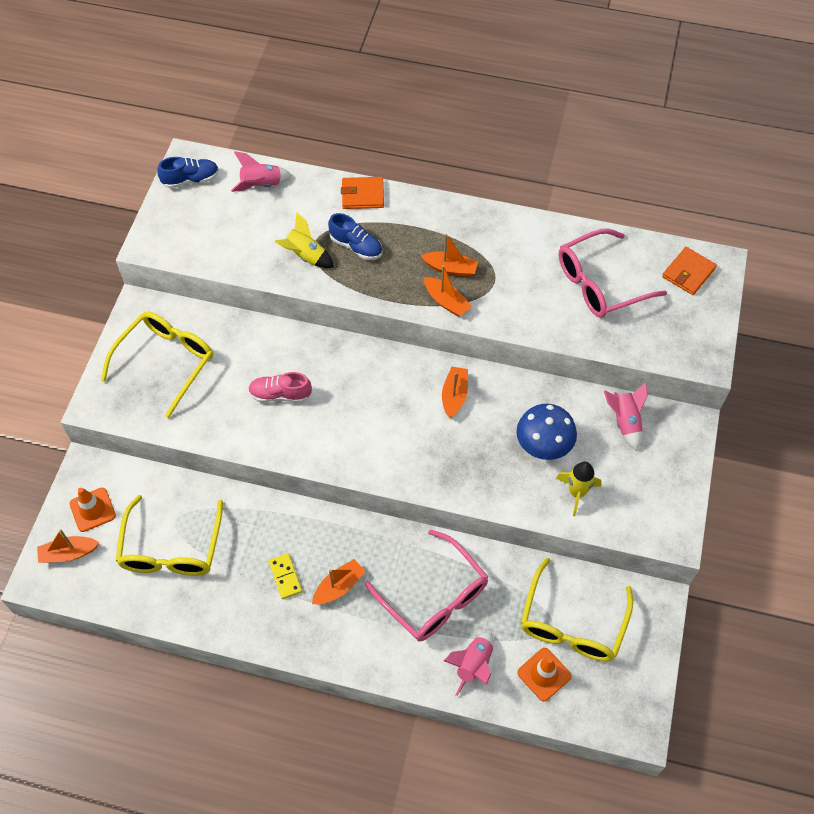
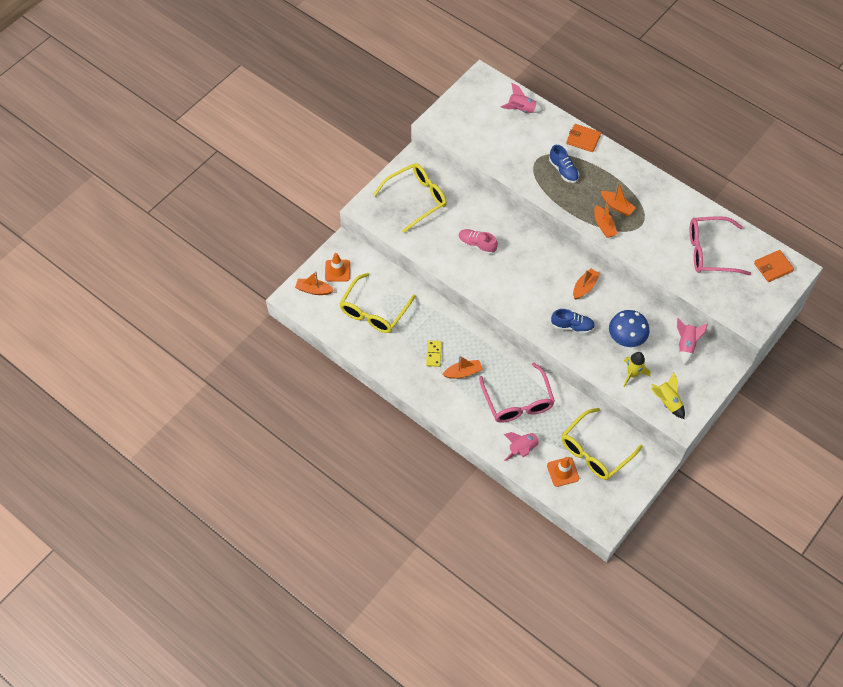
camera: 25 degrees right, 0 degrees up
(191, 180) = (478, 90): blue shoe -> blue shoe (572, 326)
(305, 256) = (528, 165): yellow rocket -> yellow rocket (667, 402)

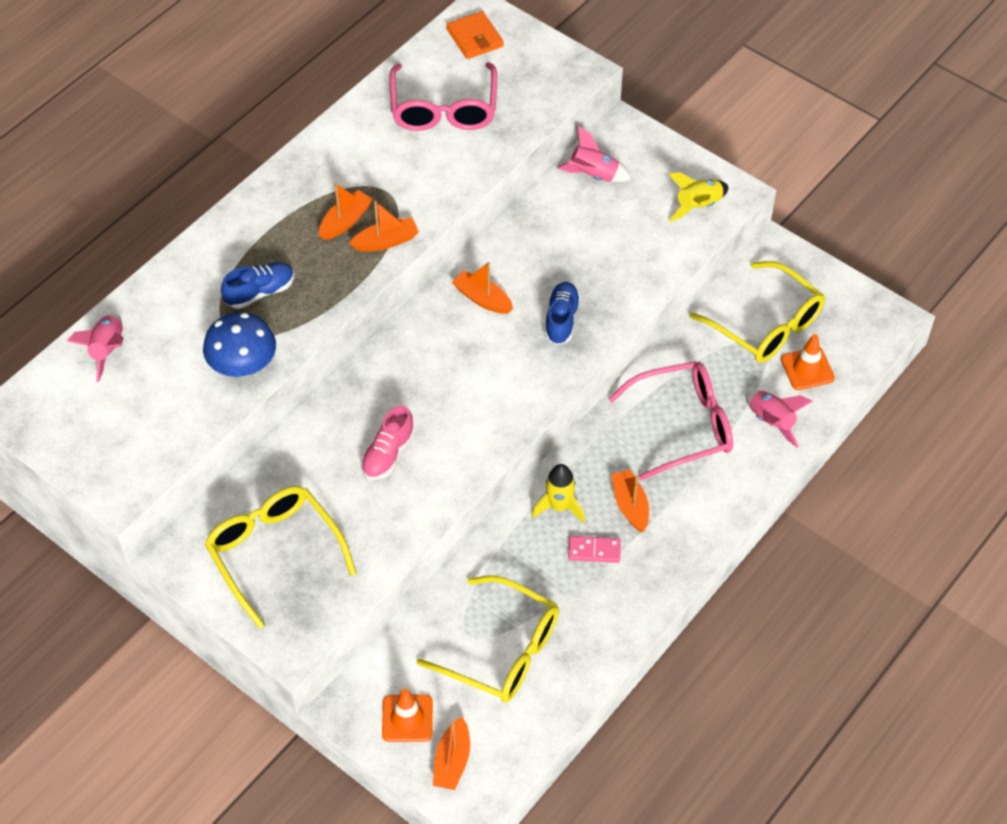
camera: 90 degrees left, 5 degrees down
(434, 354) = (594, 550): yellow domino -> pink domino
(583, 139) = (191, 260): orange wallet -> none
(626, 338) = (583, 249): blue mushroom -> blue mushroom (243, 366)
(632, 374) = (650, 245): yellow rocket -> yellow rocket (559, 507)

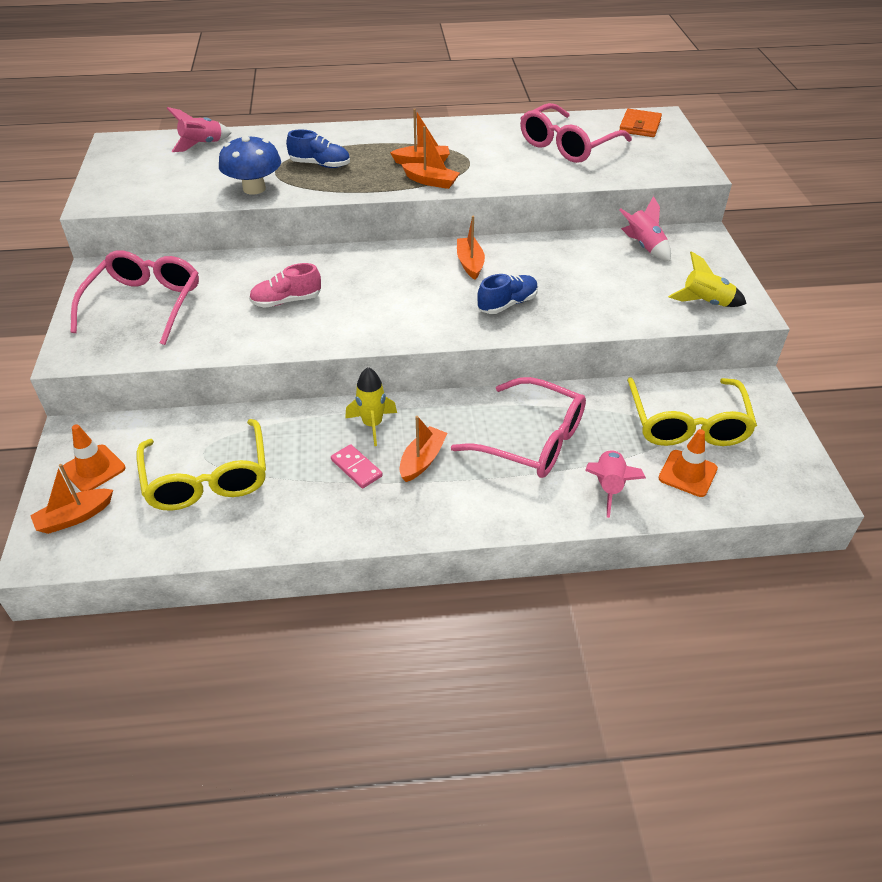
camera: 45 degrees right, 10 degrees down
(274, 553) = (144, 304): yellow glasses -> pink glasses

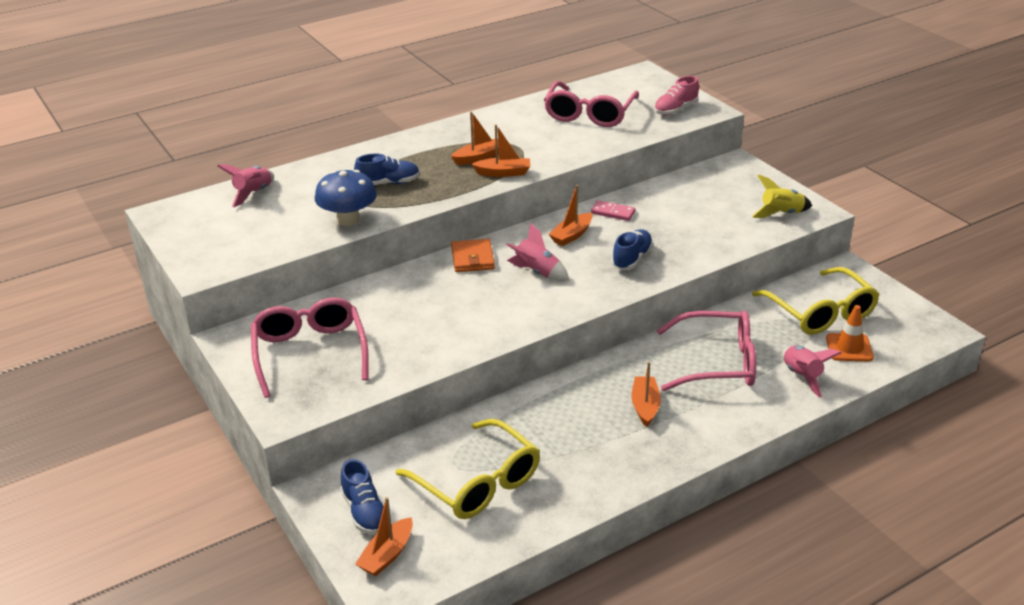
camera: 25 degrees left, 10 degrees down
(94, 468) = (365, 512): orange traffic cone -> blue shoe
(286, 301) = (441, 311): pink shoe -> pink shoe (675, 110)
(356, 468) = (597, 430): pink domino -> pink domino (613, 212)
(372, 425) = (580, 393): yellow rocket -> none
(470, 263) = (571, 235): orange boat -> orange boat turned 105 degrees counterclockwise
(639, 126) = (633, 84): orange wallet -> orange wallet (472, 258)
(644, 246) = (699, 183): pink rocket -> pink rocket (537, 272)

